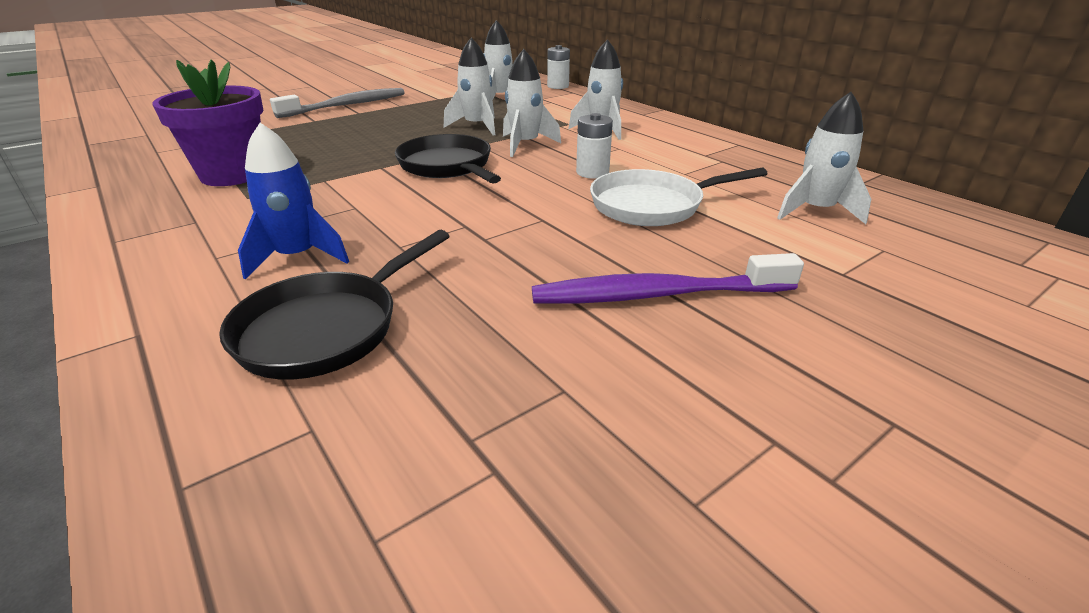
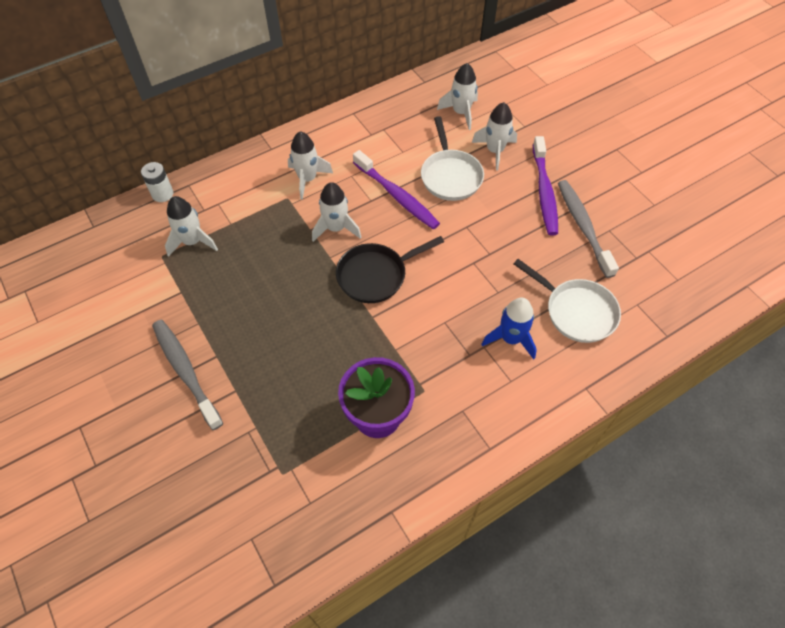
camera: 85 degrees left, 25 degrees up
(326, 328) = (576, 311): black pan -> white pan
(477, 126) = (283, 259): white rocket -> white rocket (495, 151)
(567, 346) = (583, 227): none -> grey toothbrush
(592, 172) = (397, 196): white battery -> purple toothbrush

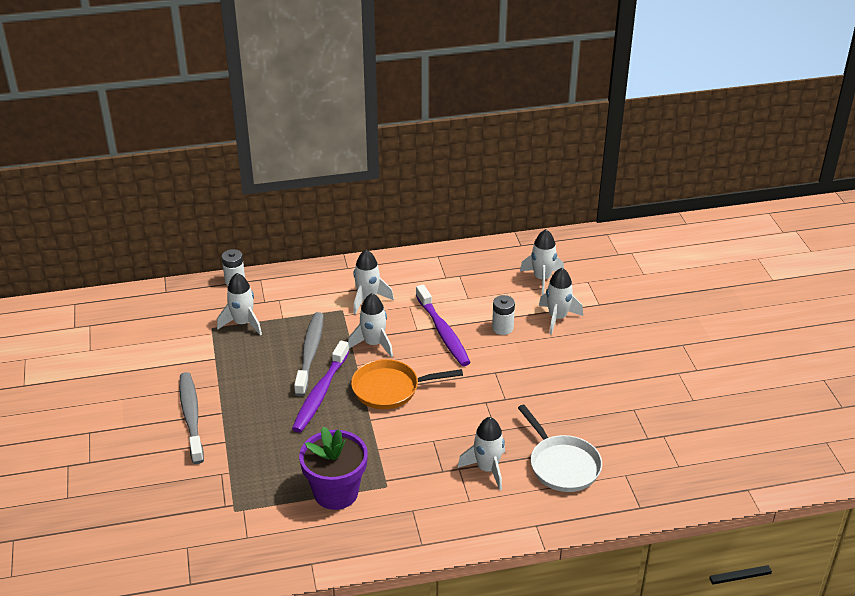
camera: 20 degrees right, 20 degrees down
(375, 275) = (390, 389): black pan -> orange pan
(450, 176) = (502, 328): white pan -> white battery
(511, 338) = (487, 469): blue rocket -> white rocket
(544, 191) = (587, 362): purple toothbrush -> purple toothbrush (320, 393)
(583, 227) = (609, 400): grey toothbrush -> grey toothbrush (310, 353)

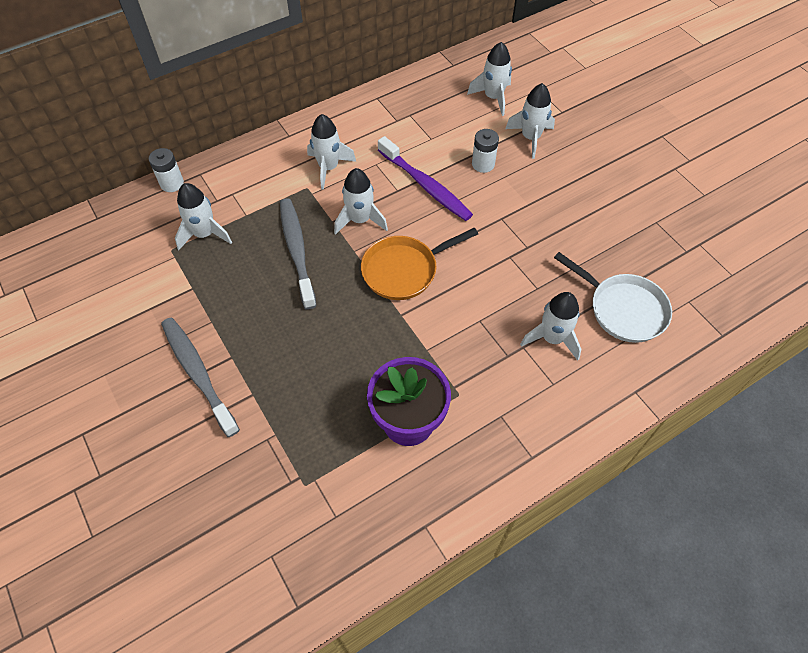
camera: 20 degrees left, 20 degrees up
(320, 393) = (331, 298): purple toothbrush -> none

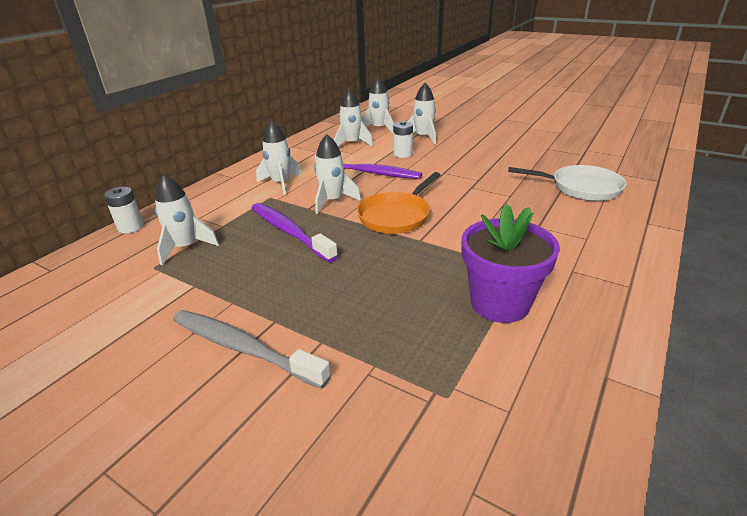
camera: 25 degrees left, 25 degrees down
(297, 251) = (289, 232): grey toothbrush -> purple toothbrush
(552, 338) = (553, 215): white rocket -> white rocket (352, 144)

